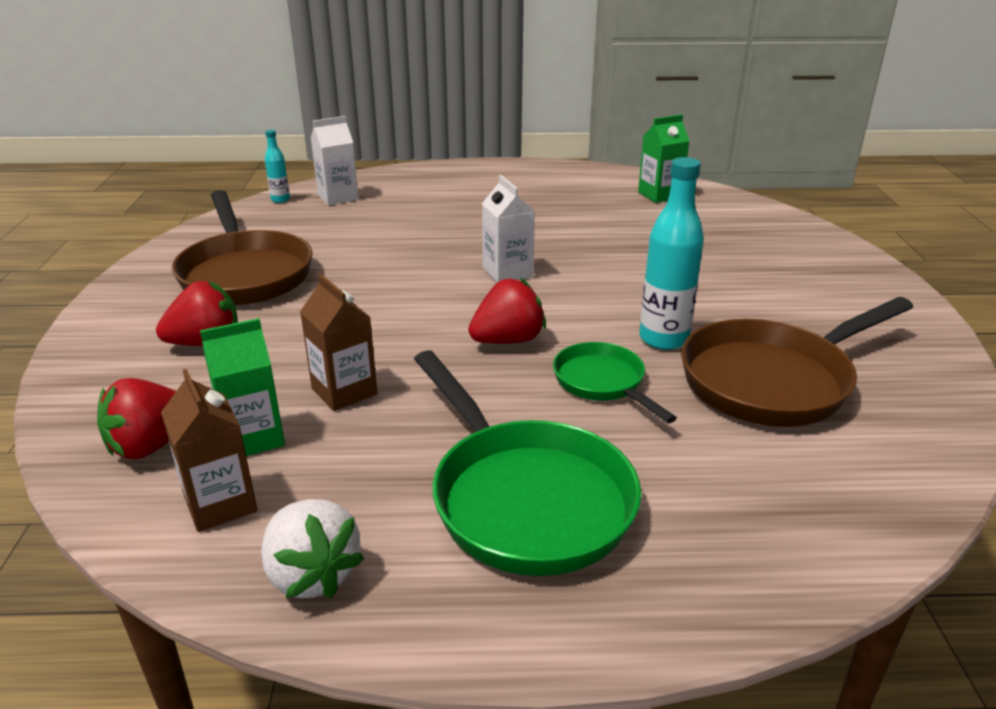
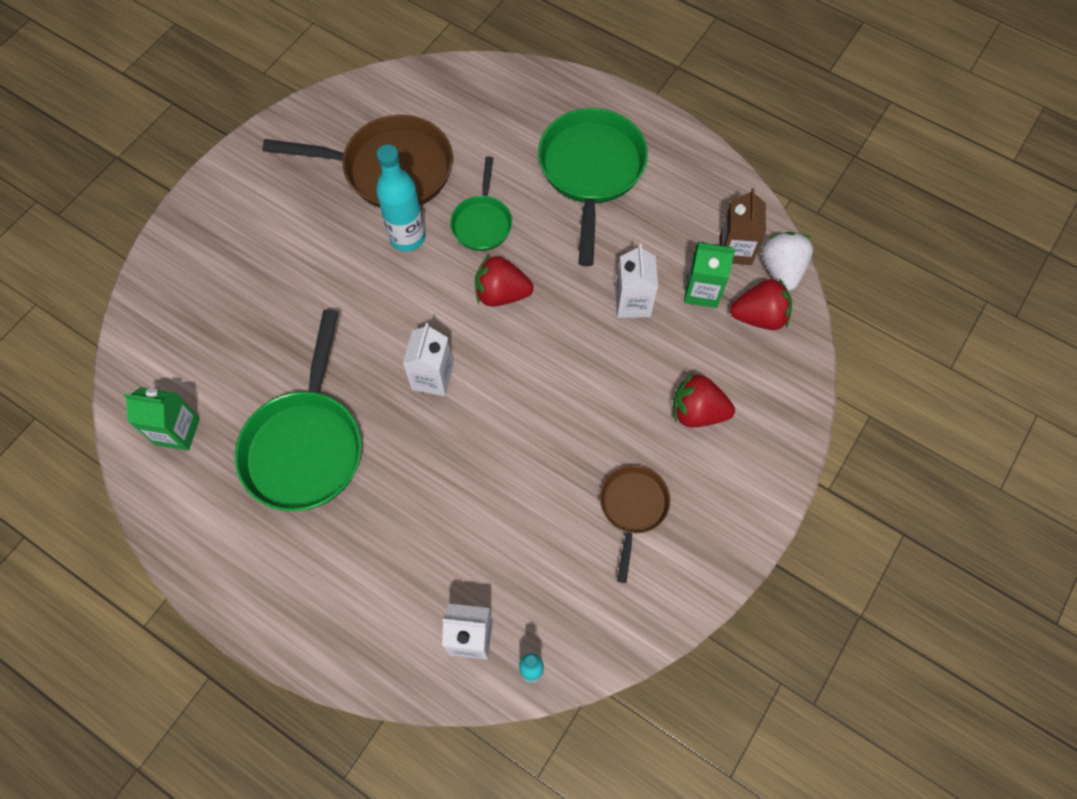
camera: 145 degrees left, 35 degrees up
(245, 274) = (632, 508): brown pan -> brown pan, size x0.55
(312, 574) = (709, 185): white strawberry -> white strawberry (781, 269)
(344, 391) = (632, 302): brown carton -> white carton
(561, 216) = (305, 446): none -> green pan

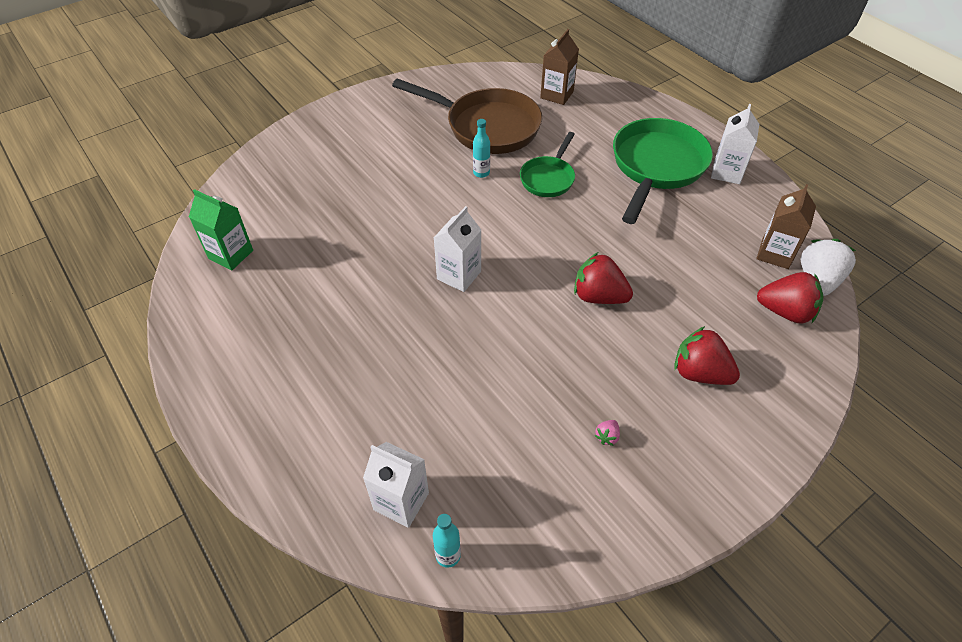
camera: 20 degrees right, 15 degrees down
(305, 446) = (327, 295): green pan -> none
(407, 237) = (481, 173): turquoise bottle -> turquoise bottle, size x0.52
(452, 99) = (557, 95): none -> brown carton
(501, 294) = (545, 231): red strawberry -> red strawberry (598, 296)
(632, 302) = (663, 268): white carton -> white carton (726, 172)
(632, 508) = (607, 436): brown pan -> pink strawberry
(702, 291) = (733, 277): green carton -> none

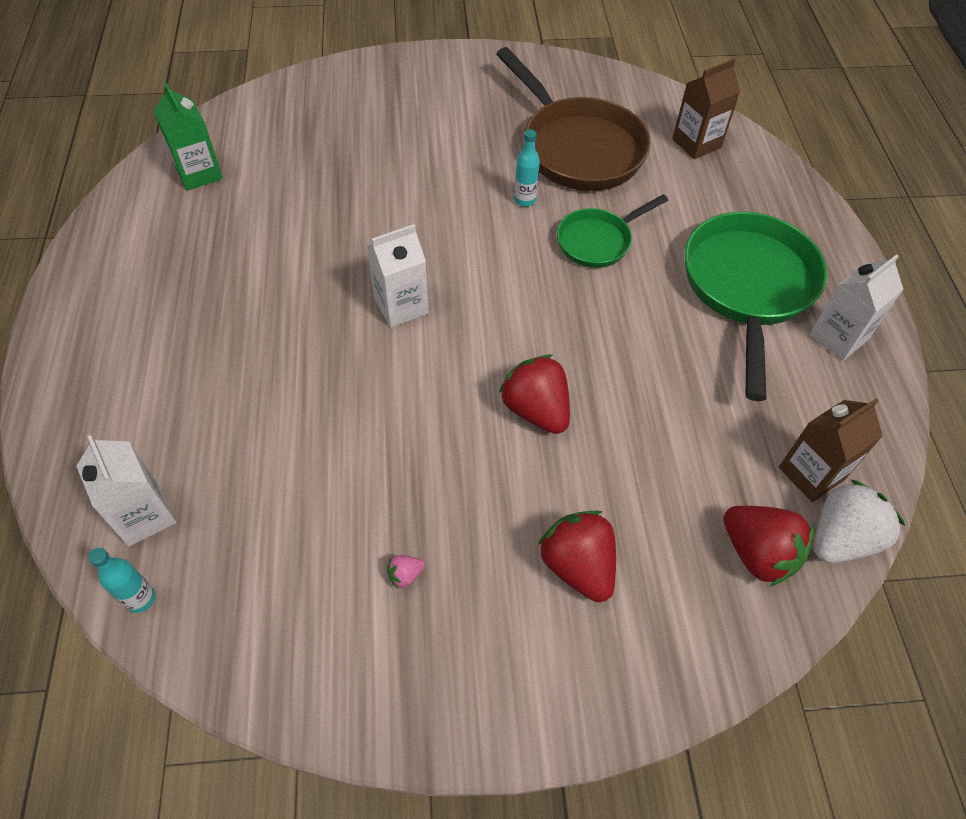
camera: 30 degrees right, 5 degrees up
(656, 166) = (748, 287): green pan -> green pan turned 45 degrees counterclockwise

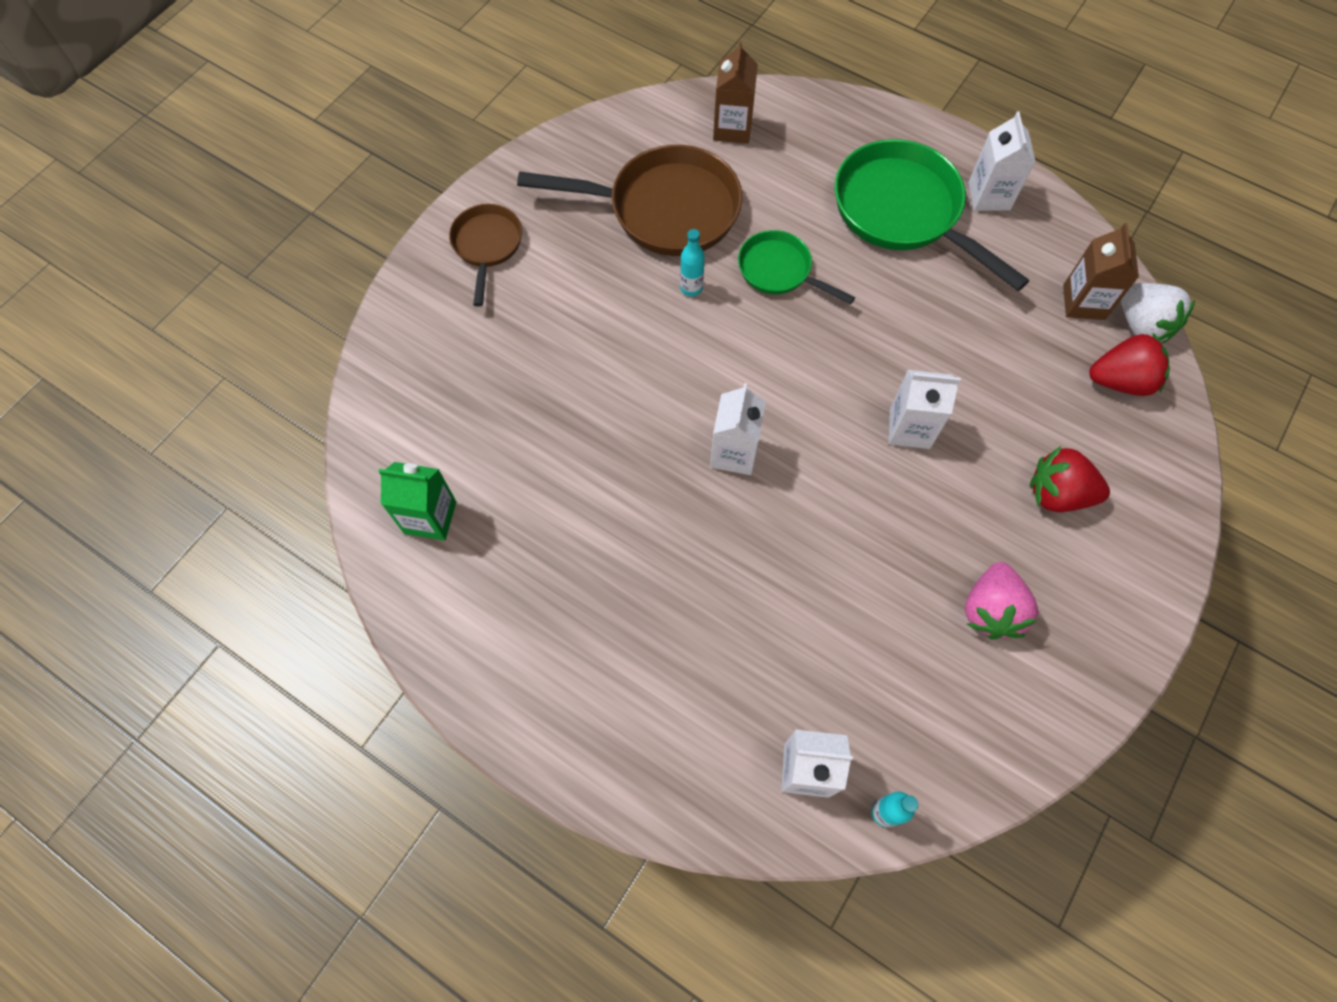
camera: 50 degrees left, 10 degrees up
(405, 575) = (990, 610): pink strawberry -> pink strawberry, size x2.33
(443, 80) = (487, 246): none -> brown pan
(536, 410) = (909, 428): red strawberry -> white carton
(598, 241) = (779, 271): green pan -> green pan turned 120 degrees clockwise
(841, 538) = (1141, 325): white strawberry -> white strawberry turned 150 degrees clockwise

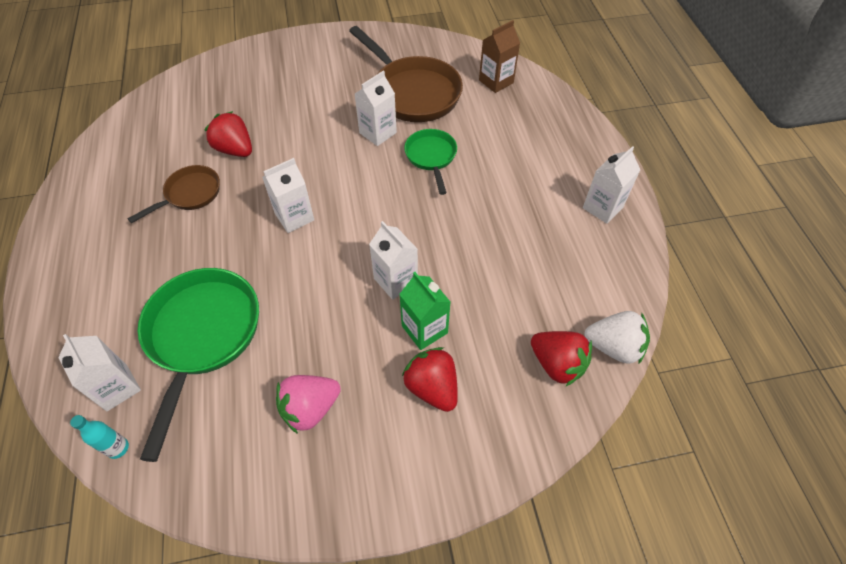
camera: 45 degrees right, 10 degrees down
(430, 517) = (141, 136): green carton -> green carton (424, 329)
(487, 246) = (314, 53): brown pan -> brown pan (190, 194)
(566, 437) = (235, 149): none -> red strawberry
(691, 288) = (378, 133): turquoise bottle -> white carton
(903, 212) = (538, 179): green pan -> green pan (202, 336)
(1083, 302) = (590, 304): brown carton -> none
(1141, 325) = (613, 347): white strawberry -> white strawberry turned 90 degrees counterclockwise

